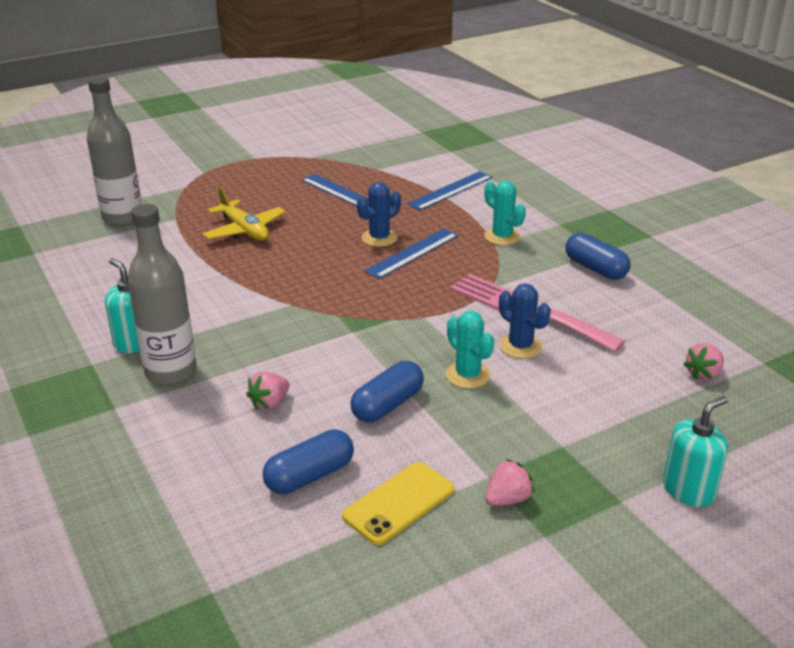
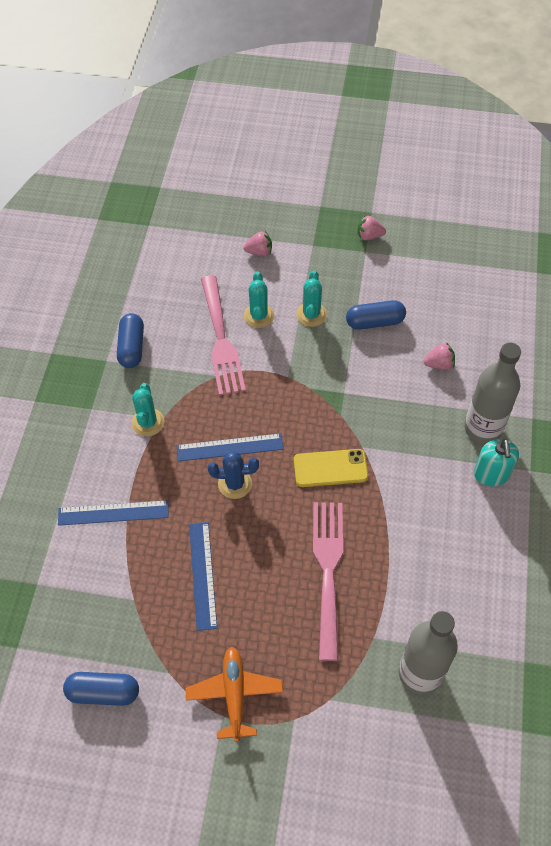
camera: 140 degrees left, 25 degrees up
(244, 230) = (328, 572): yellow plane -> pink fork
(256, 166) = (234, 694): none -> orange plane
(310, 476) = (452, 303): blue capsule -> blue capsule (103, 692)
(399, 503) = (421, 263): yellow phone -> yellow phone (330, 468)
(520, 346) = (259, 316): blue cactus -> turquoise cactus
(688, 490) = (285, 193): turquoise soap dispenser -> none
(703, 374) = (189, 238): pink strawberry -> pink strawberry (259, 252)

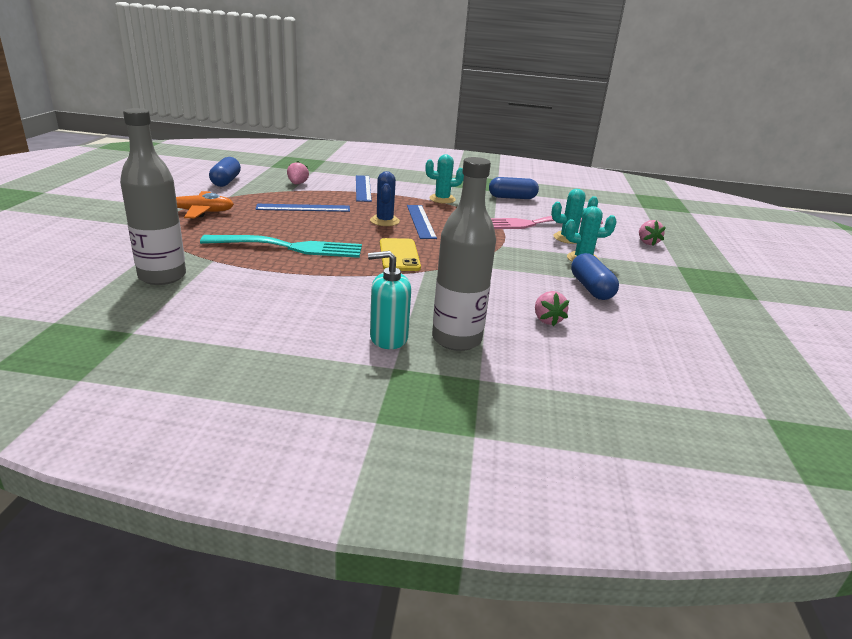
camera: 85 degrees right, 30 degrees down
(328, 572) = (288, 247): pink fork -> turquoise fork
(369, 236) = (718, 295): pink strawberry -> pink strawberry (297, 184)

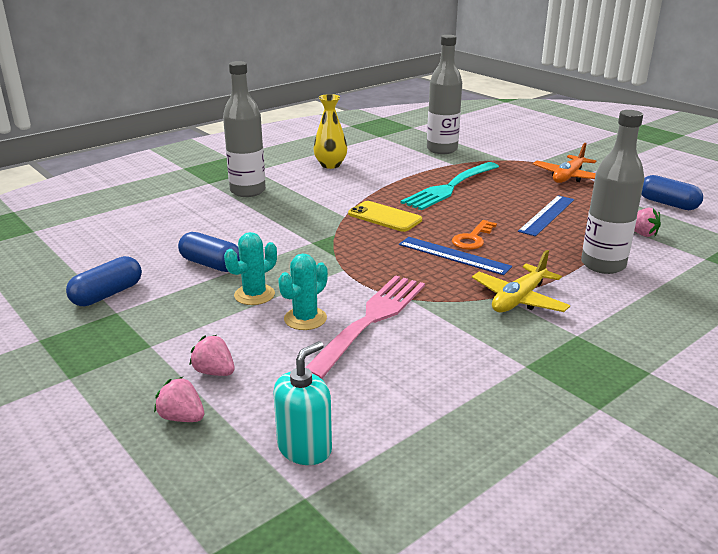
camera: 135 degrees right, 0 degrees up
(304, 323) = (330, 165): none -> yellow vase
(363, 188) = (603, 265): blue ruler -> grey bottle
(384, 221) = (472, 238): blue cactus -> orange key
(388, 338) = (281, 177): turquoise soap dispenser -> turquoise soap dispenser (304, 448)
(442, 199) = (519, 299): turquoise cactus -> yellow plane
(512, 198) = (481, 362): blue capsule -> blue capsule (107, 294)
(547, 320) = (213, 224): pink strawberry -> pink strawberry (182, 417)

